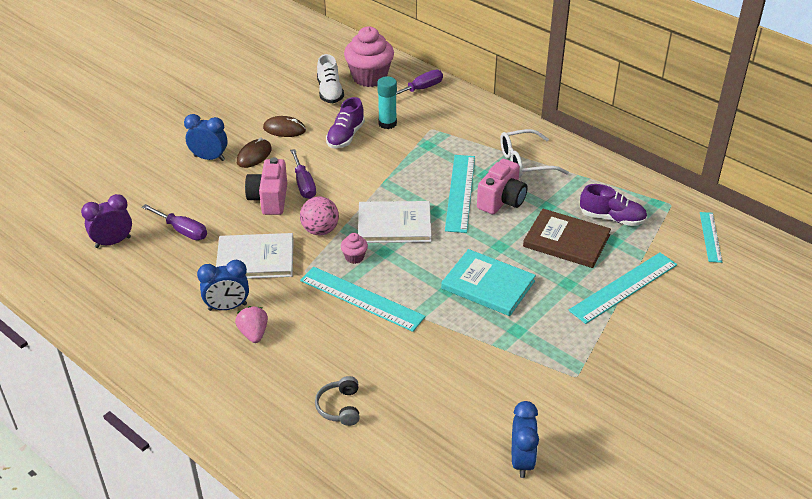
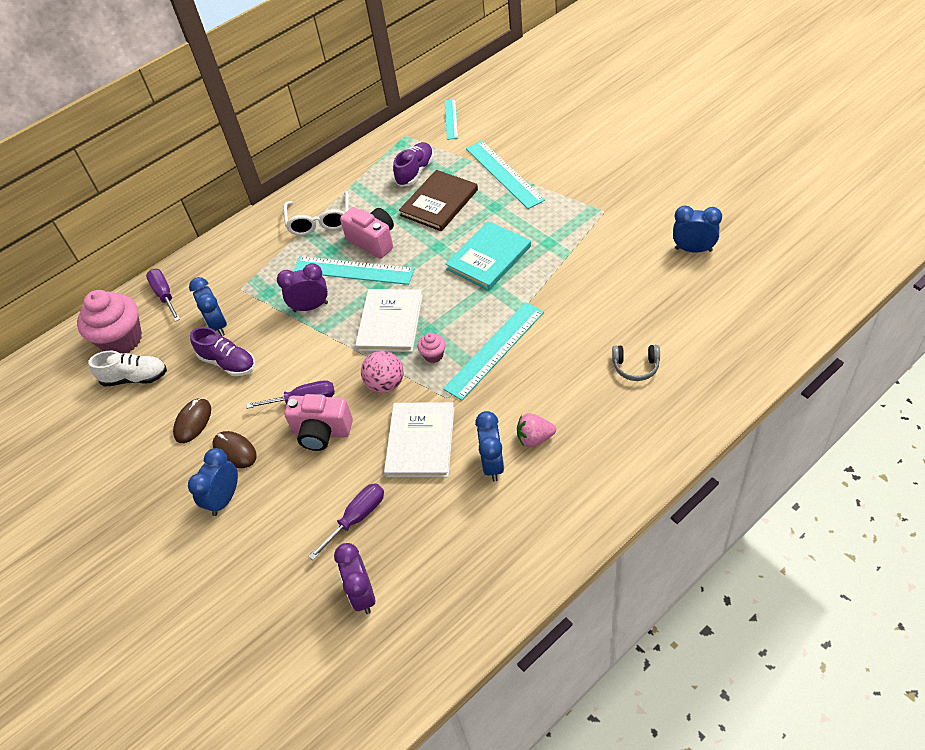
camera: 75 degrees left, 10 degrees up
(387, 123) = (217, 325): turquoise glue stick -> blue clock
(411, 173) = (310, 307): none -> purple clock
(710, 237) = (451, 119): turquoise ruler -> turquoise ruler turned 75 degrees clockwise

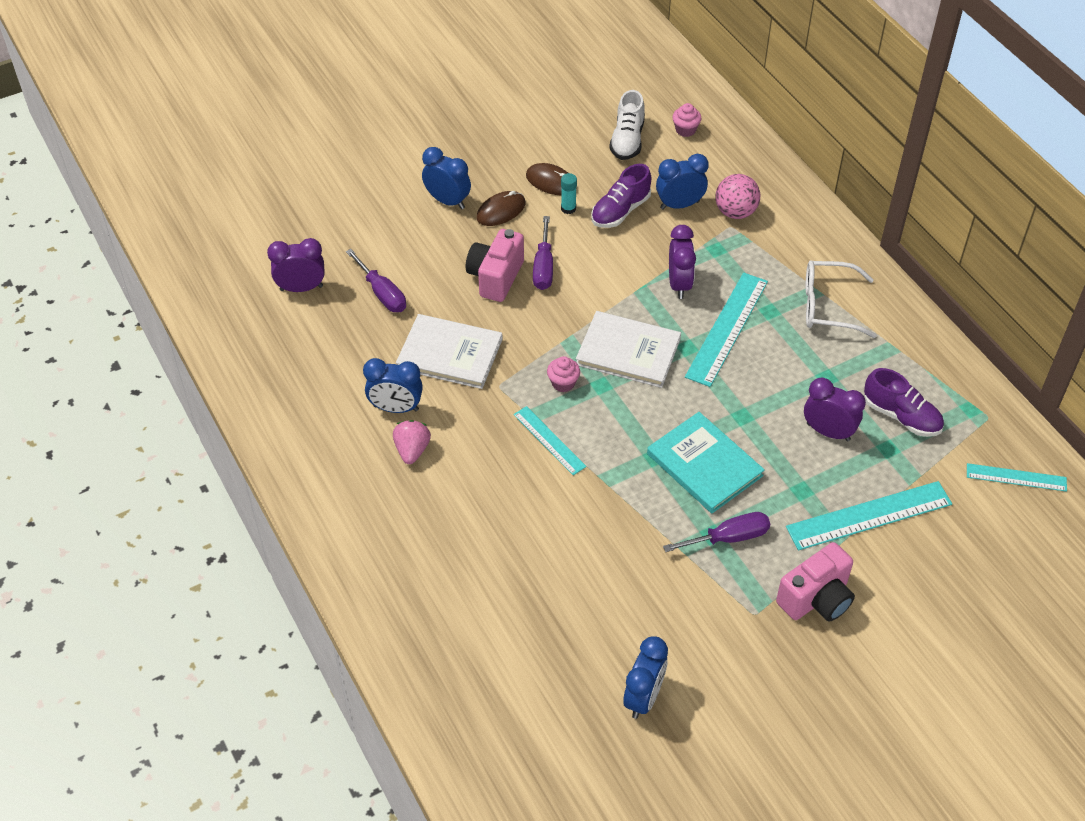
camera: 95 degrees right, 0 degrees up
(122, 340) = (685, 130): pink cupcake -> pink cupcake, size x0.45
(164, 295) = (743, 163): purple screwdriver -> purple screwdriver (729, 538)
(228, 400) = (568, 208): none -> turquoise glue stick
(373, 241) = (773, 354): pink camera -> pink camera (816, 599)
(385, 384) = (538, 336): pink ball -> pink ball (735, 212)
(439, 202) = (828, 432): brown book -> purple clock
(495, 350) = (549, 440): turquoise ruler -> turquoise ruler, size x0.59
(635, 366) = (471, 570): grey headphones -> none

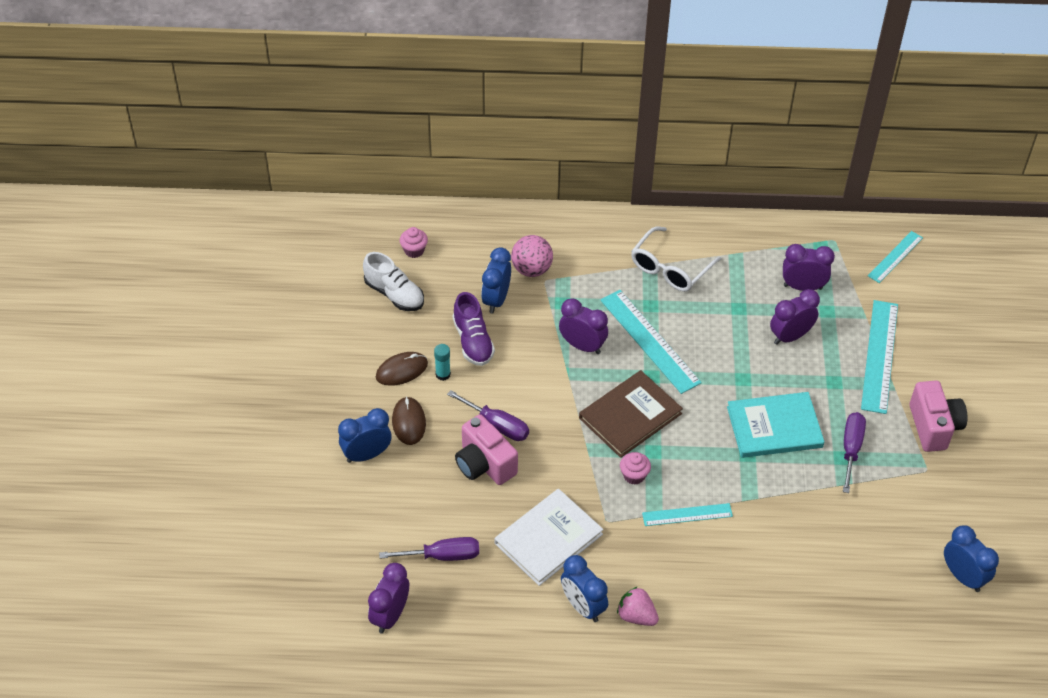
camera: 60 degrees left, 0 degrees up
(396, 408) = (583, 606): blue clock -> blue clock turned 105 degrees clockwise
(628, 352) = (630, 416): white book -> brown book
(901, 416) = (802, 287): purple shoe -> purple clock

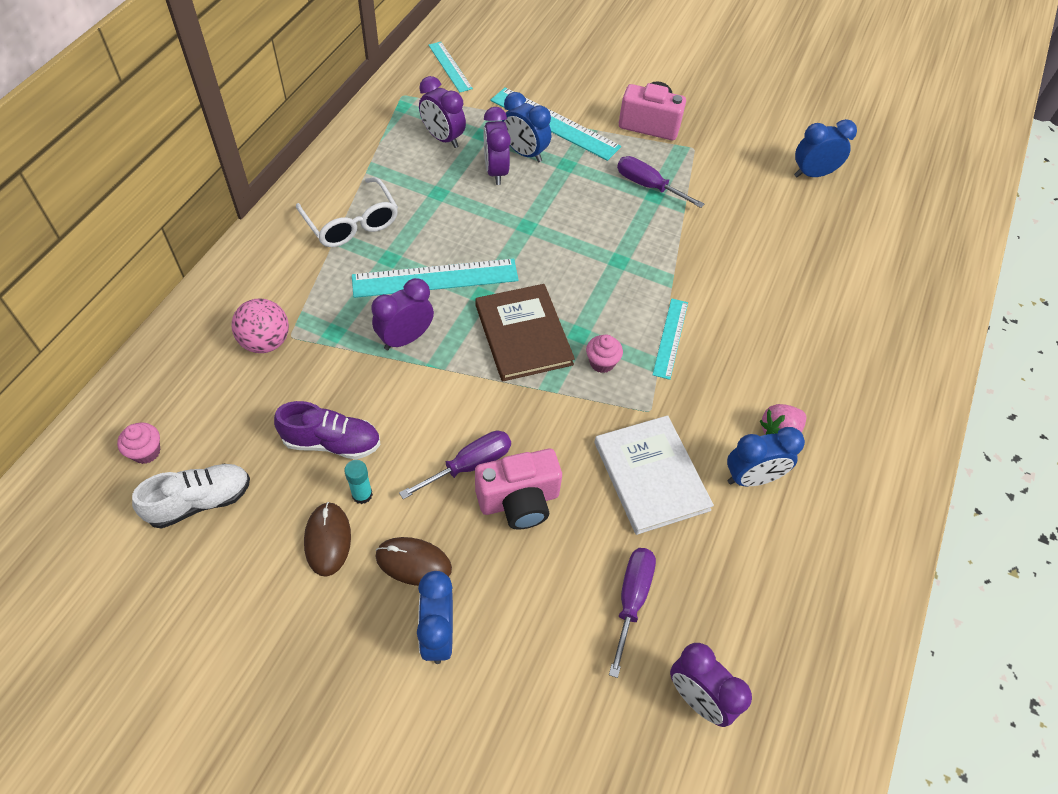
camera: 70 degrees left, 5 degrees up
(496, 300) = (286, 394): blue clock -> blue clock (525, 153)
(774, 427) = (596, 227): turquoise book -> none
(802, 287) = (443, 138): purple clock -> purple clock turned 75 degrees counterclockwise

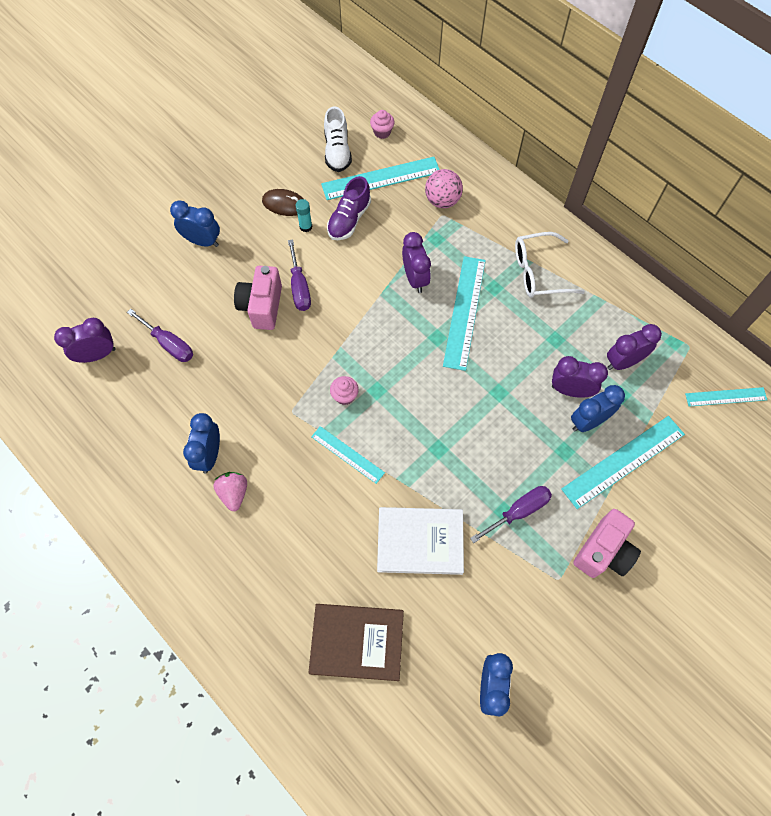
camera: 115 degrees right, 10 degrees up
(243, 426) = (381, 178): none -> turquoise ruler
(413, 562) = (250, 241): brown mouse -> none
(523, 334) = (390, 353): brown book -> brown book (357, 642)
(651, 476) = (242, 390): white book -> white book (420, 541)

